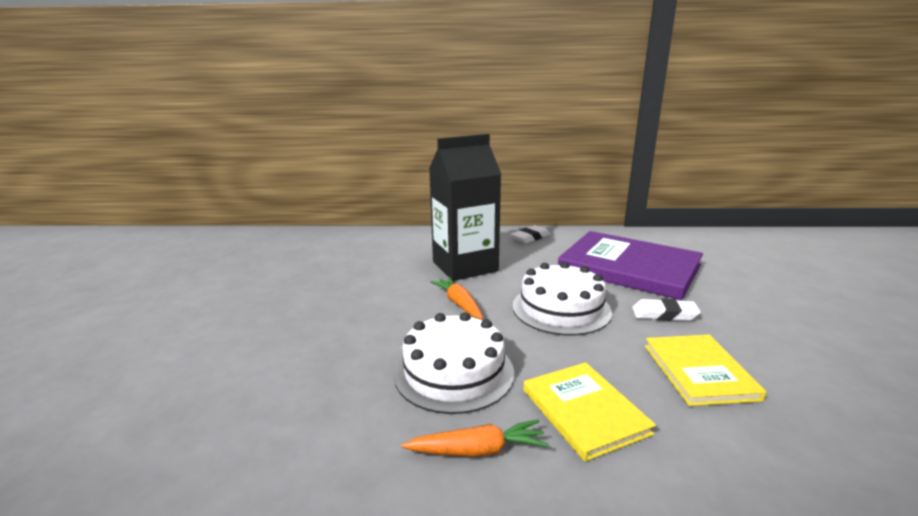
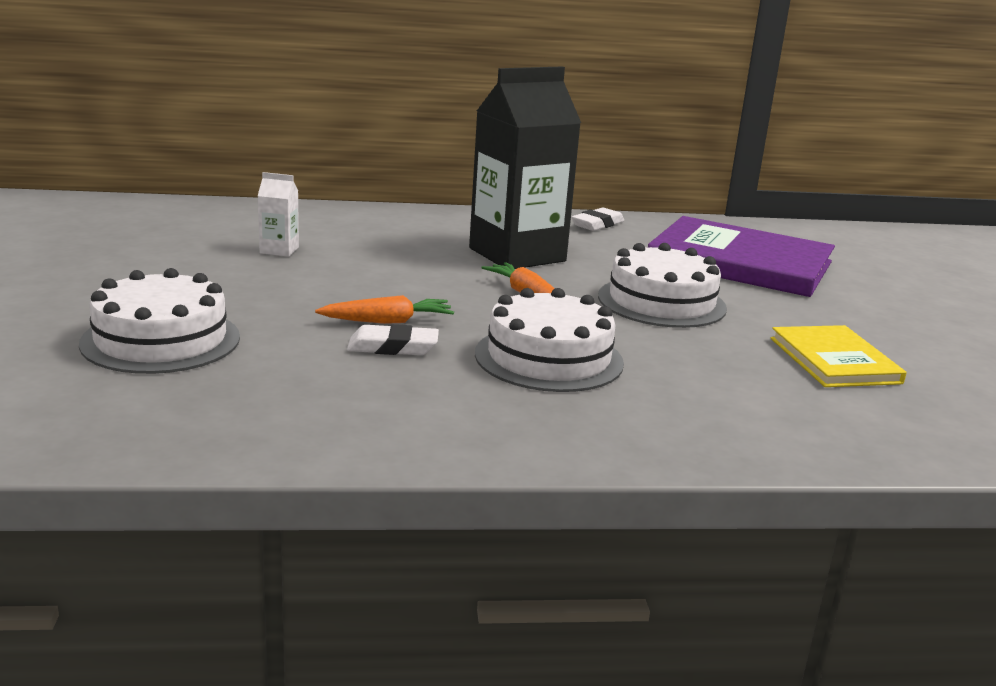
camera: 10 degrees left, 0 degrees up
(167, 357) = (161, 340): none -> white cake
(301, 268) = (279, 250): none -> white carton
(478, 450) = (603, 419): orange carrot -> orange carrot (388, 321)
(584, 411) = (711, 390): yellow book -> none
(664, 314) = (790, 310): white eraser -> white eraser (393, 347)

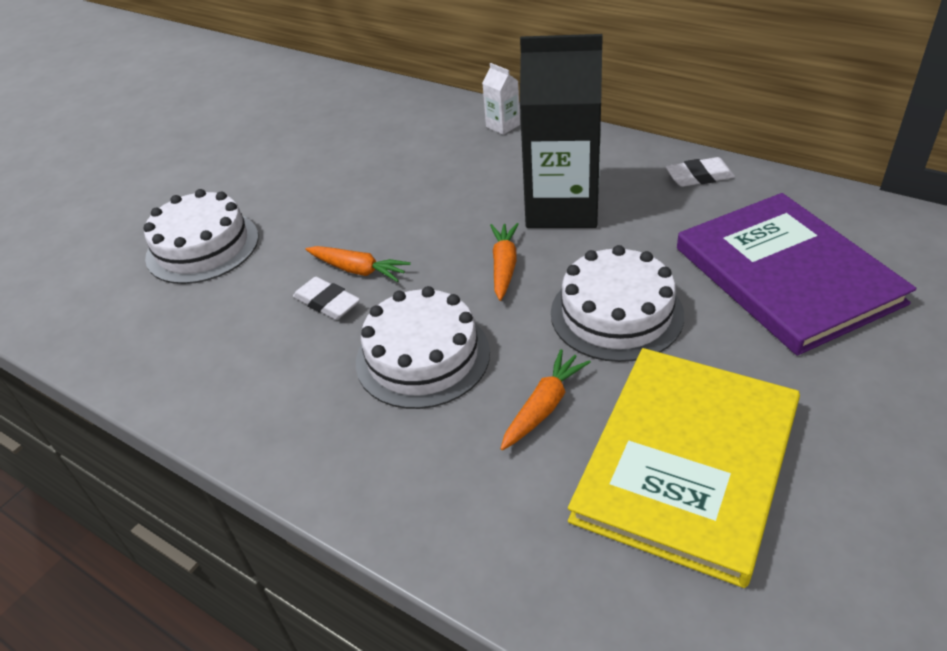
camera: 45 degrees right, 20 degrees up
(279, 250) = (380, 159): white carton -> white carton (503, 126)
(695, 360) = (544, 406): none -> orange carrot
(834, 360) = (687, 462): yellow book -> yellow book, size x1.78

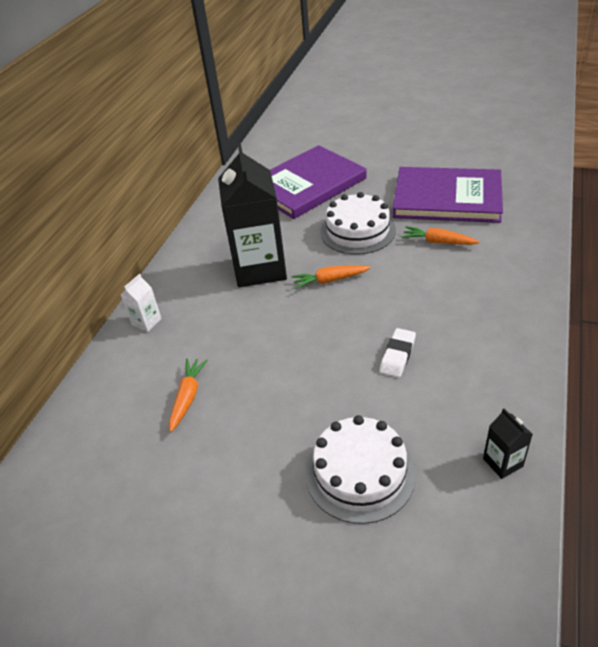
camera: 105 degrees left, 0 degrees up
(126, 350) = (502, 462): none -> black carton
(358, 270) = (356, 351): orange carrot -> orange carrot (187, 397)
(422, 356) = (425, 294): white cake -> none
(687, 462) = (447, 198): yellow book -> purple book
(699, 177) = (217, 220): white eraser -> none

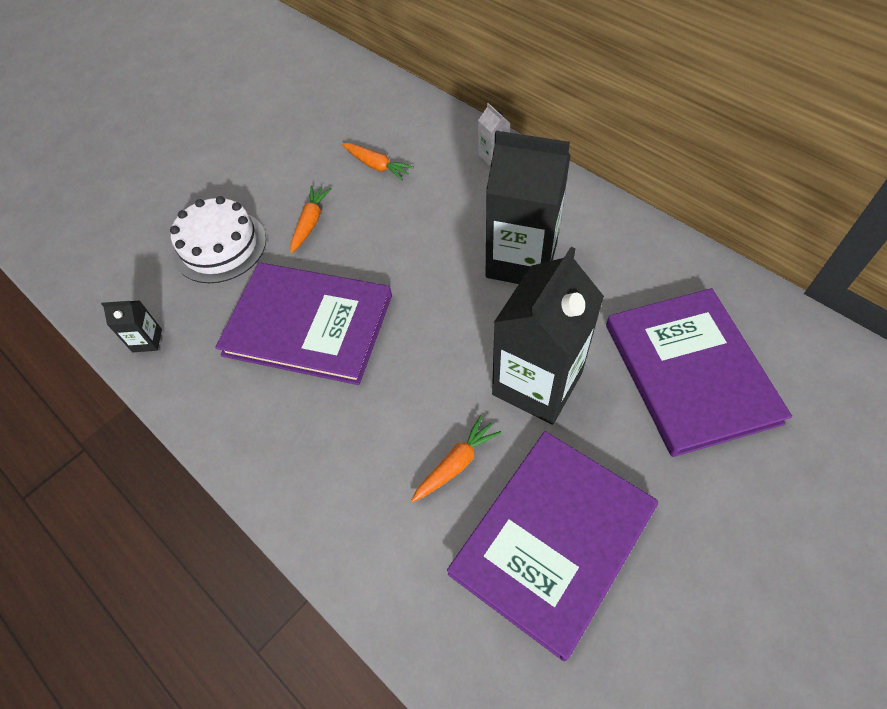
camera: 115 degrees right, 15 degrees up
(330, 280) = (458, 315): orange carrot -> orange carrot (310, 223)
(357, 231) = (537, 383): white cake -> black carton
(397, 355) = (308, 325): white eraser -> purple book

